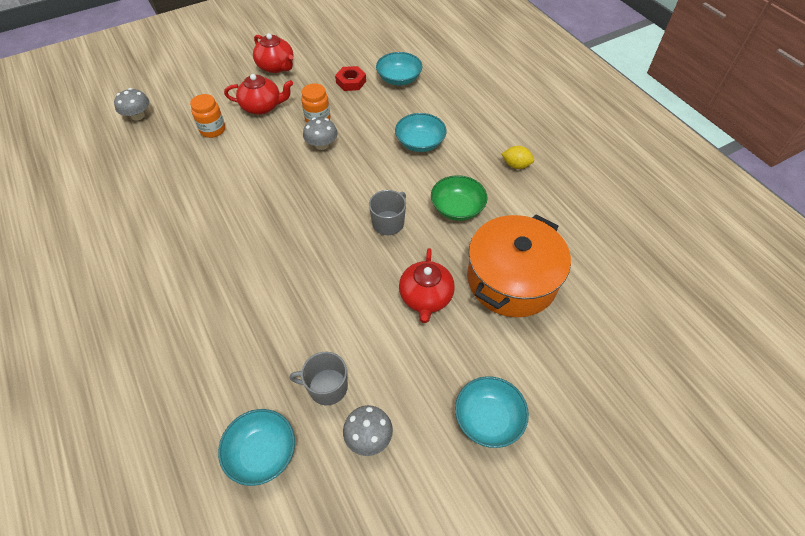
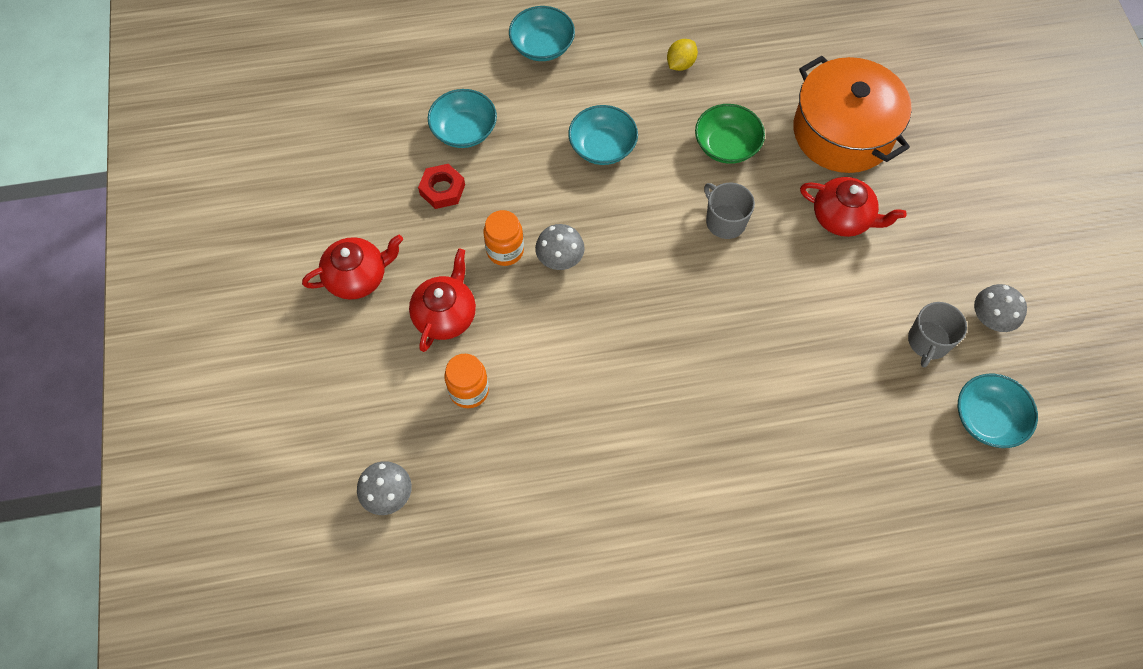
camera: 70 degrees left, 10 degrees up
(488, 419) = (994, 212): turquoise bowl -> turquoise bowl (542, 46)

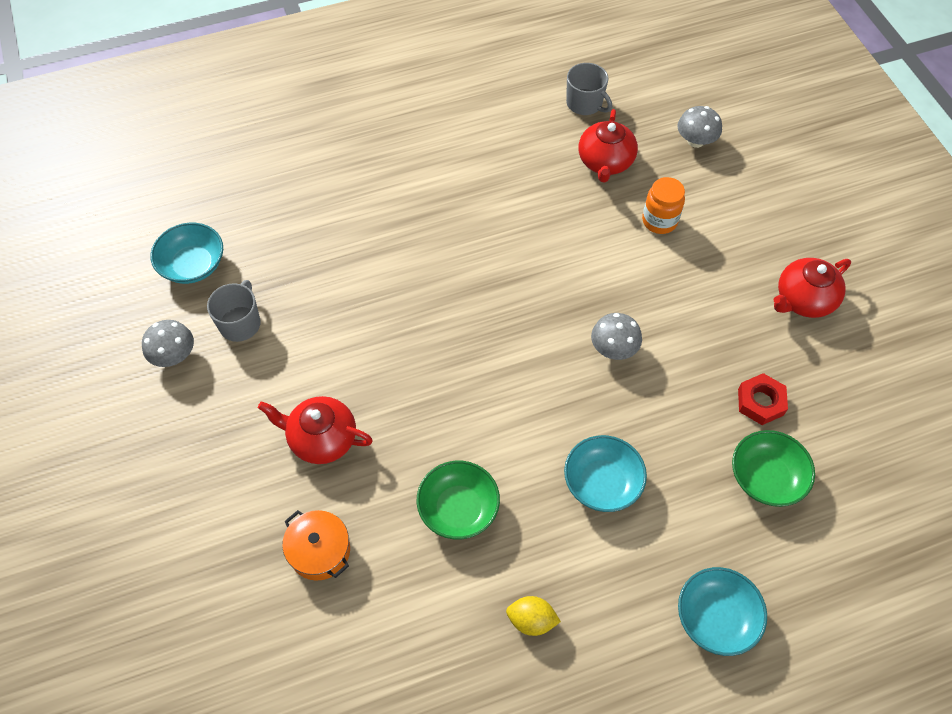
camera: 170 degrees right, 5 degrees down
(445, 315) = (705, 278): red teapot -> red teapot (605, 162)
(464, 130) = (766, 477): turquoise bowl -> green bowl
(505, 250) = (671, 347): orange jar -> none
(680, 64) = (531, 620): yellow lemon -> yellow lemon turned 75 degrees clockwise
(725, 221) = (450, 414): grey mug -> grey mug (585, 103)
(843, 132) = (319, 551): orange pot -> orange pot, size x0.49

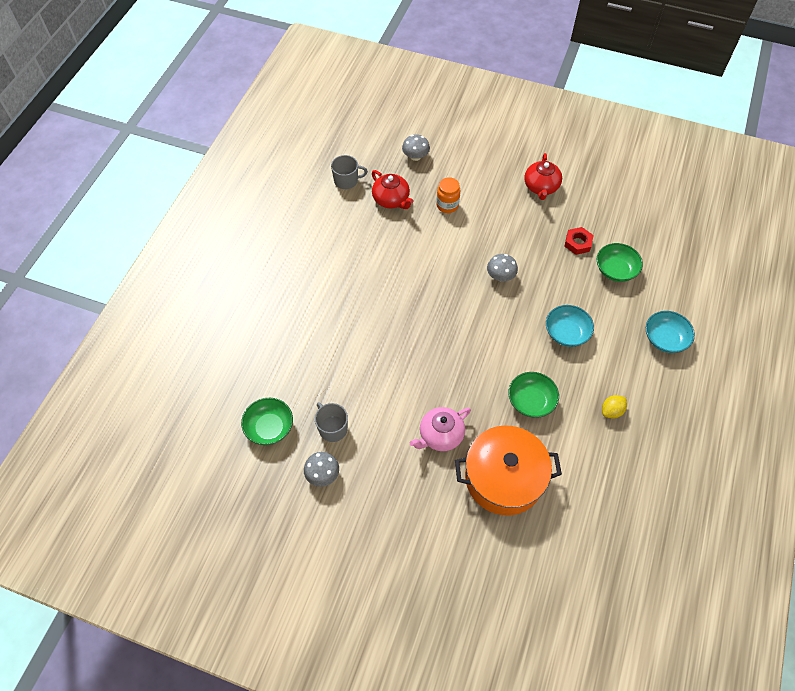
camera: 50 degrees left, 0 degrees up
(193, 265) = (269, 427): turquoise bowl -> green bowl
(319, 551) = (504, 478): orange pot -> orange pot, size x2.03
(321, 439) = (440, 435): red teapot -> pink teapot

